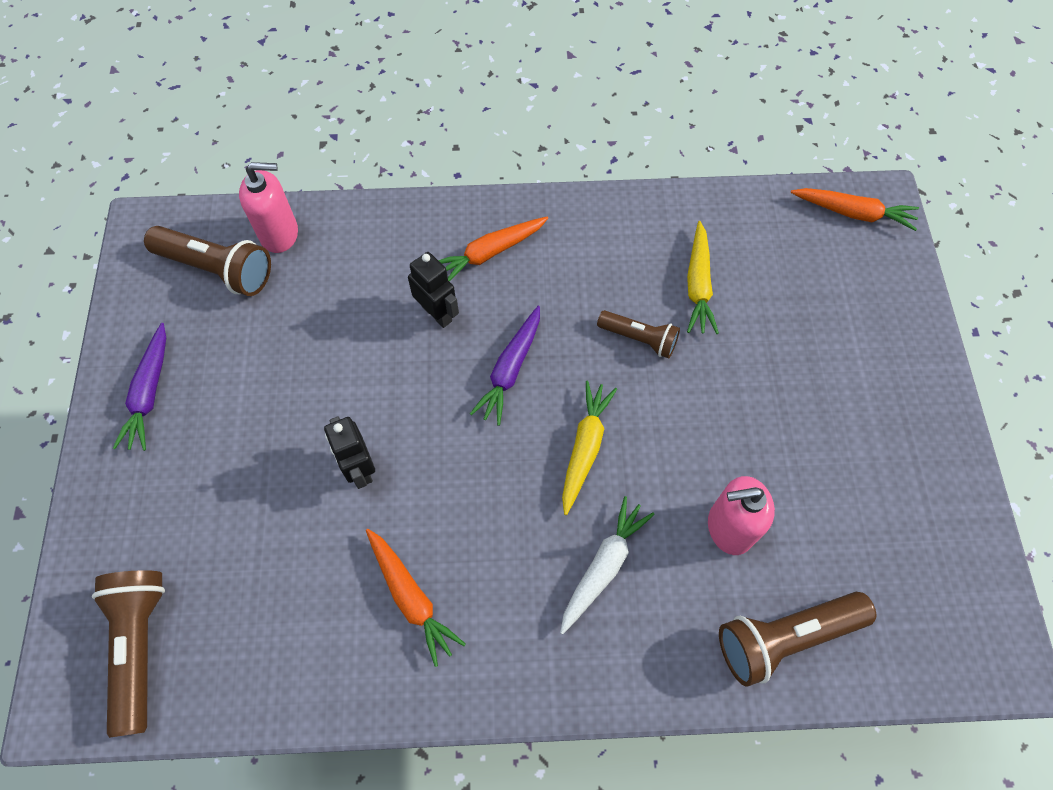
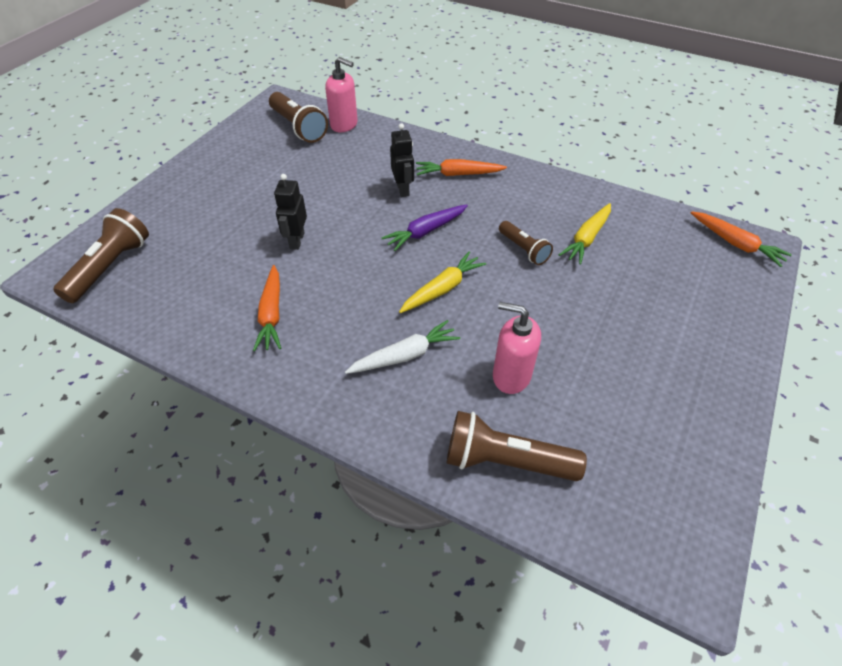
camera: 30 degrees right, 15 degrees down
(149, 393) = (217, 164): purple carrot -> none

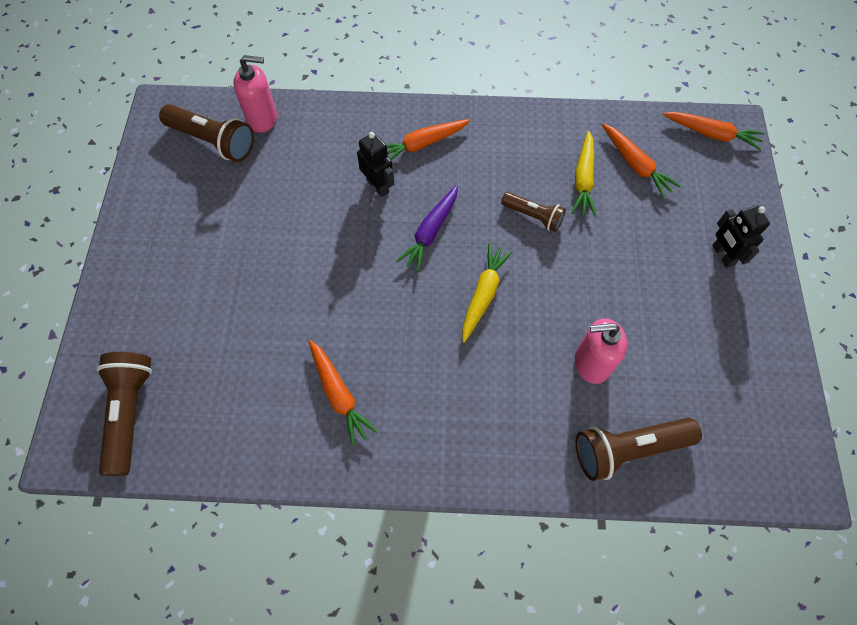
camera: 25 degrees left, 15 degrees up
(296, 240) = (308, 296): black robot -> black robot (722, 255)
(405, 355) = (490, 384): white carrot -> none
(644, 243) = (635, 165): none -> orange carrot

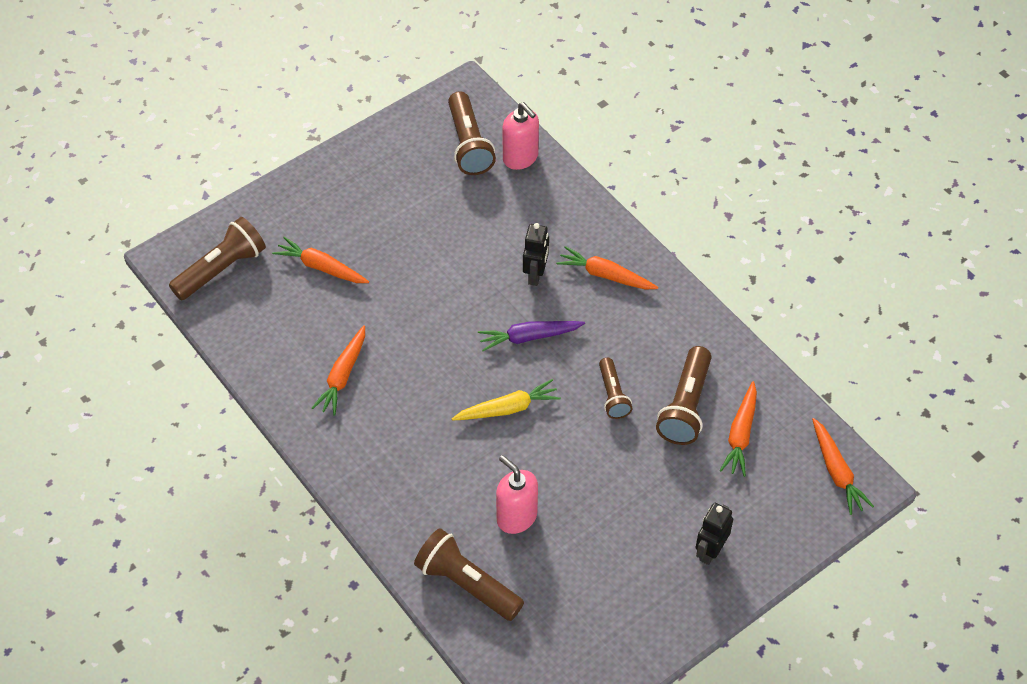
camera: 50 degrees right, 10 degrees down
(214, 330) = (321, 267): none -> orange carrot
(583, 179) = (685, 406): yellow carrot -> brown flashlight

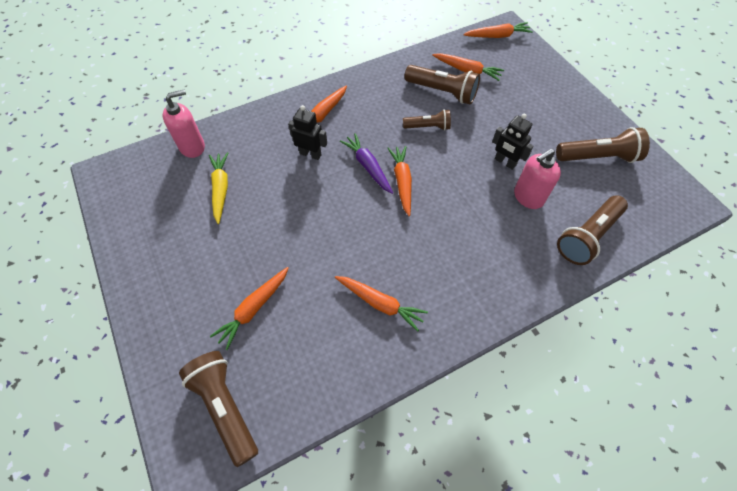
camera: 80 degrees left, 5 degrees up
(469, 145) = (162, 178): brown flashlight -> brown flashlight (598, 157)
(508, 408) = (431, 189): yellow carrot -> yellow carrot (221, 189)
(512, 376) = (402, 182): none -> orange carrot
(529, 337) = (368, 167): purple carrot -> purple carrot turned 150 degrees clockwise
(710, 551) = (554, 99): black robot -> black robot (505, 162)

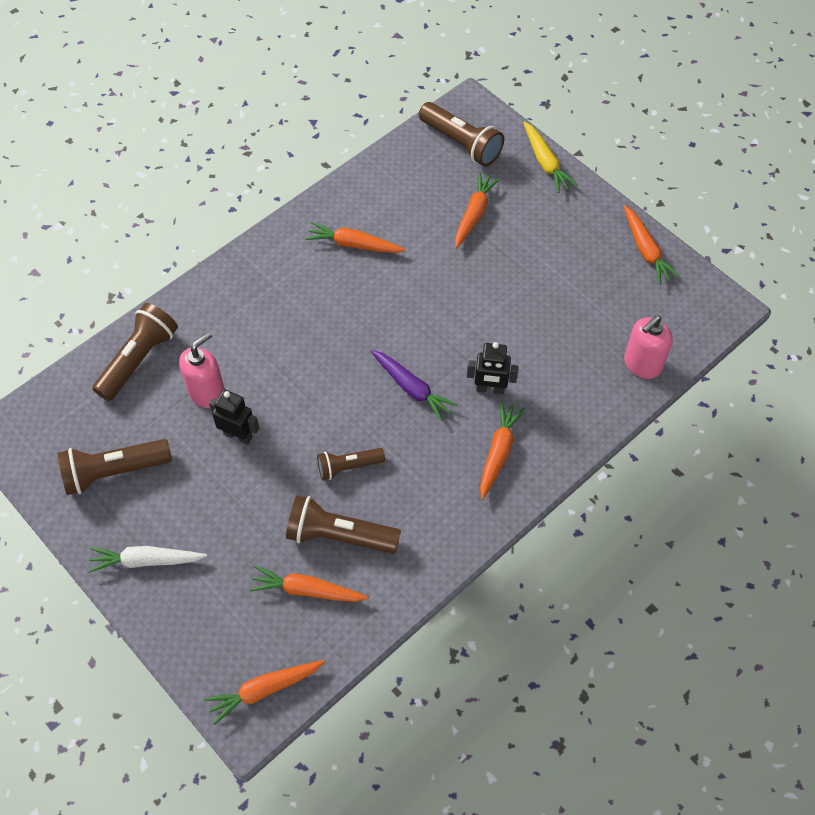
camera: 165 degrees right, 0 degrees up
(221, 189) = (574, 320): yellow carrot -> yellow carrot (545, 163)
(402, 182) = (364, 377): orange carrot -> orange carrot (646, 250)
(569, 103) = (146, 561): none -> white carrot

